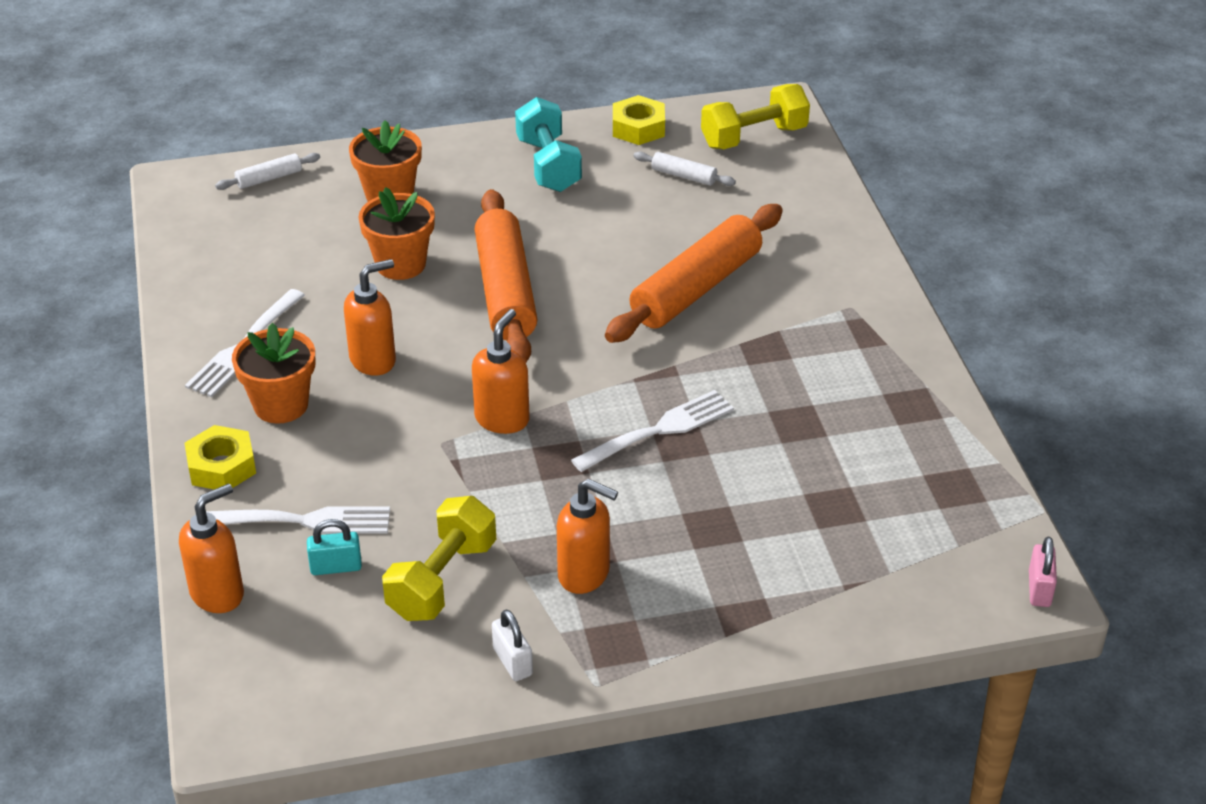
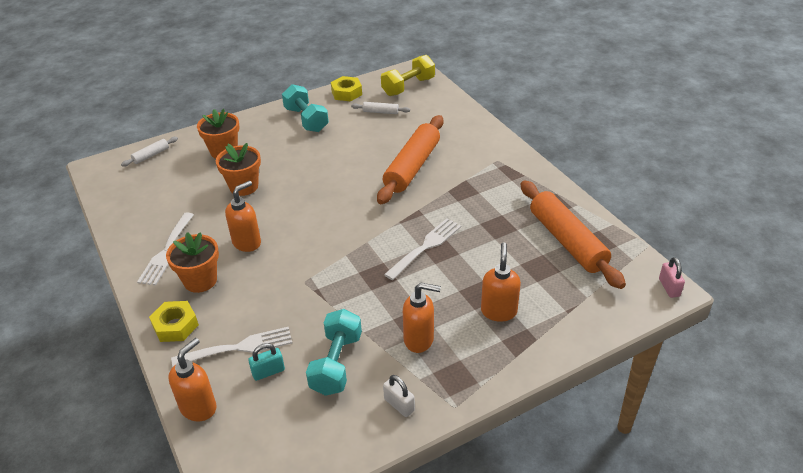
camera: 15 degrees left, 0 degrees up
(442, 580) = (336, 364): yellow dumbbell -> turquoise dumbbell
(502, 419) = (335, 260): orange soap dispenser -> orange soap dispenser (498, 311)
(506, 291) = (309, 189): orange rolling pin -> orange rolling pin (567, 241)

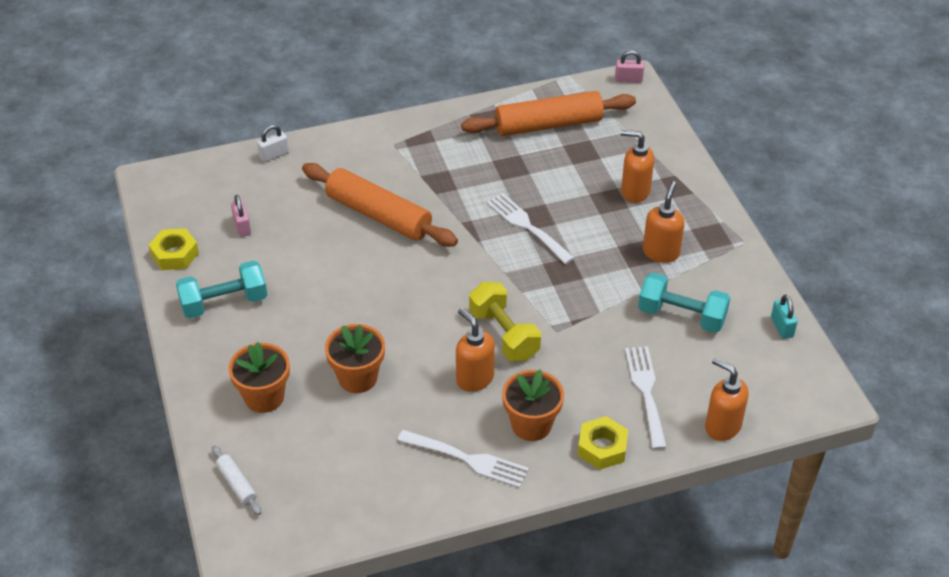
camera: 80 degrees left, 5 degrees up
(268, 372) = (683, 369): turquoise padlock -> turquoise padlock (782, 327)
(380, 112) = (242, 226): white rolling pin -> pink padlock
(399, 405) = (738, 278): white padlock -> white padlock (274, 155)
(408, 87) = (192, 191): yellow dumbbell -> yellow dumbbell (504, 334)

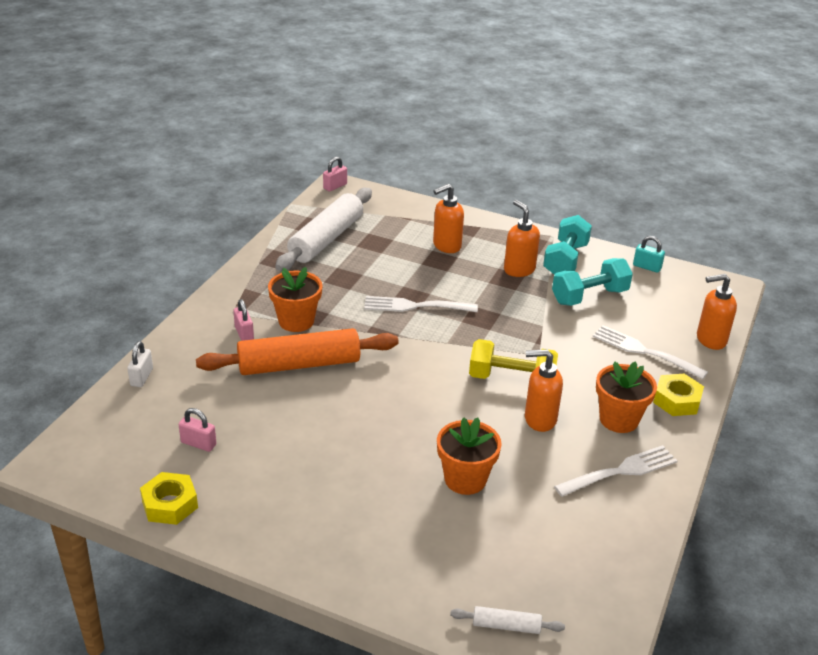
camera: 50 degrees left, 10 degrees down
(224, 303) = (275, 507): turquoise dumbbell -> turquoise dumbbell (565, 260)
(264, 397) = (421, 547): orange flower pot -> orange flower pot (296, 321)
(378, 166) = (244, 334): none -> pink padlock
(548, 125) = (326, 239): orange rolling pin -> white rolling pin

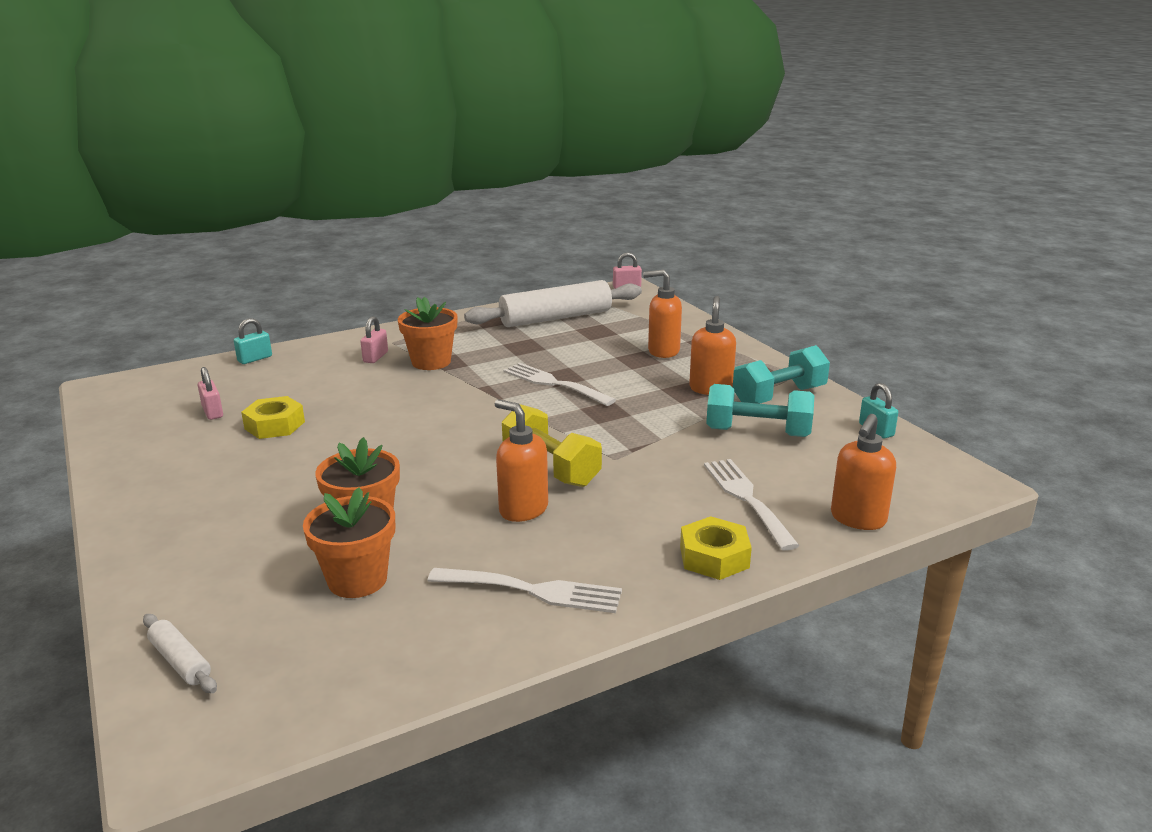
camera: 40 degrees right, 10 degrees down
(141, 377) = (255, 359): white padlock -> turquoise padlock
(169, 504) = (122, 441): yellow nut -> yellow nut (274, 425)
(299, 365) = (380, 390): orange rolling pin -> none
(619, 419) = (611, 545): orange flower pot -> orange flower pot (357, 580)
(710, 340) = (857, 519): orange soap dispenser -> orange soap dispenser turned 90 degrees counterclockwise

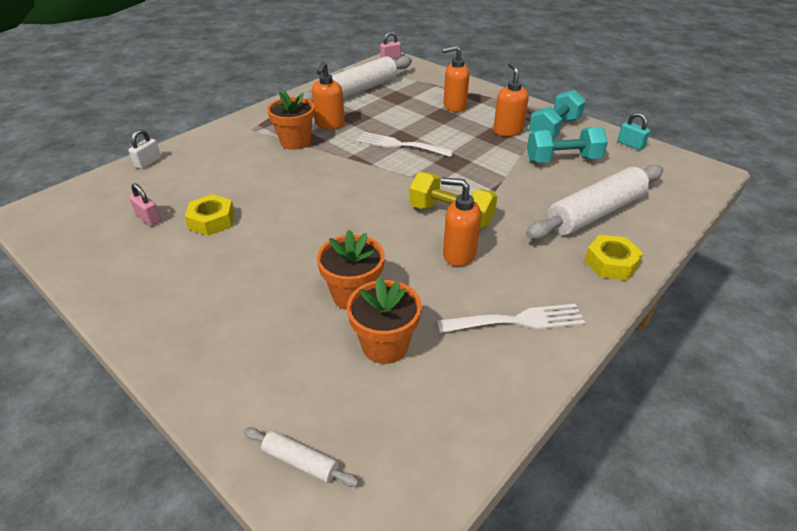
camera: 20 degrees left, 15 degrees up
(255, 359) = (148, 162): turquoise padlock -> white padlock
(375, 357) = (248, 144): pink padlock -> none
(746, 499) = (595, 213): white fork -> white rolling pin
(857, 519) = (671, 214): orange soap dispenser -> orange soap dispenser (329, 124)

